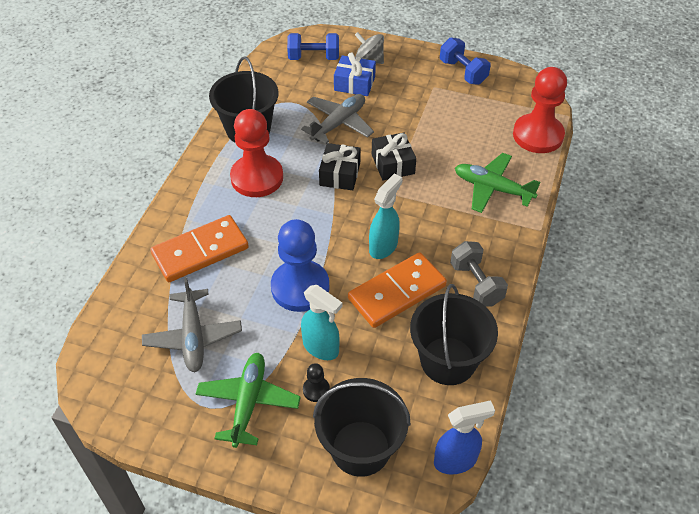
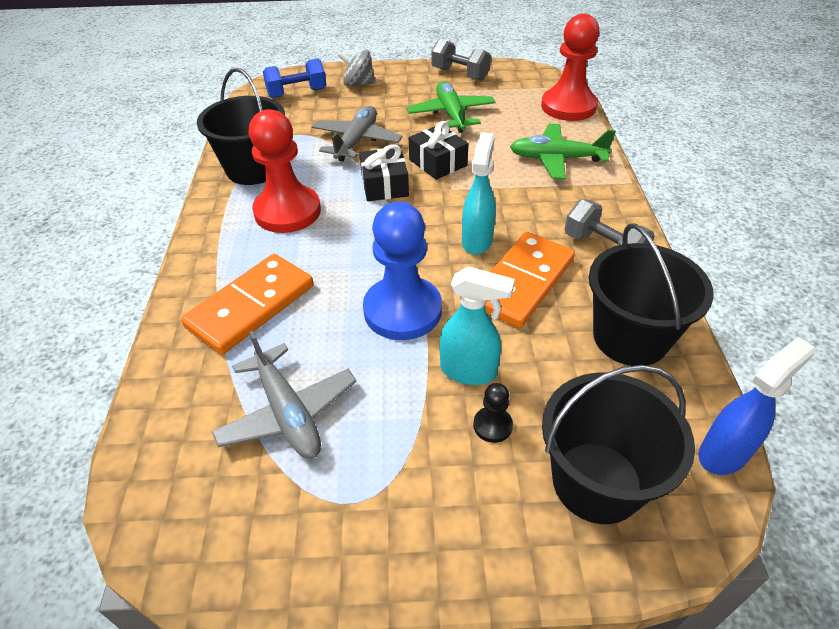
camera: 20 degrees left, 5 degrees down
(248, 402) = (409, 475): green plane -> green plane (451, 114)
(354, 83) = (354, 105): blue gift -> none
(463, 72) = (460, 74): blue dumbbell -> grey dumbbell

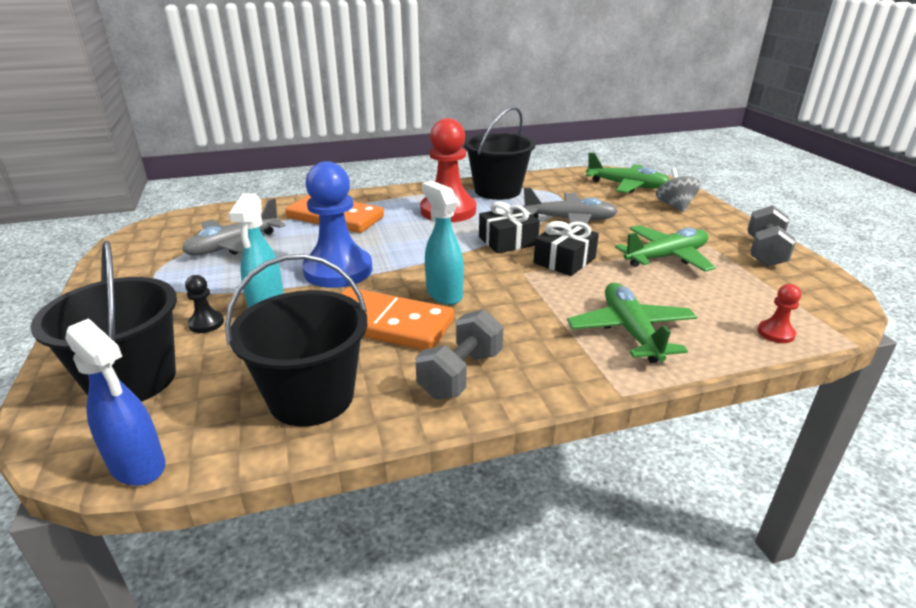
camera: 75 degrees right, 15 degrees down
(297, 93) = (627, 186): blue dumbbell -> green plane
(477, 241) = (443, 294): turquoise spray bottle -> turquoise spray bottle turned 120 degrees counterclockwise
(568, 107) = (775, 333): red pawn -> red pawn, size x0.42

